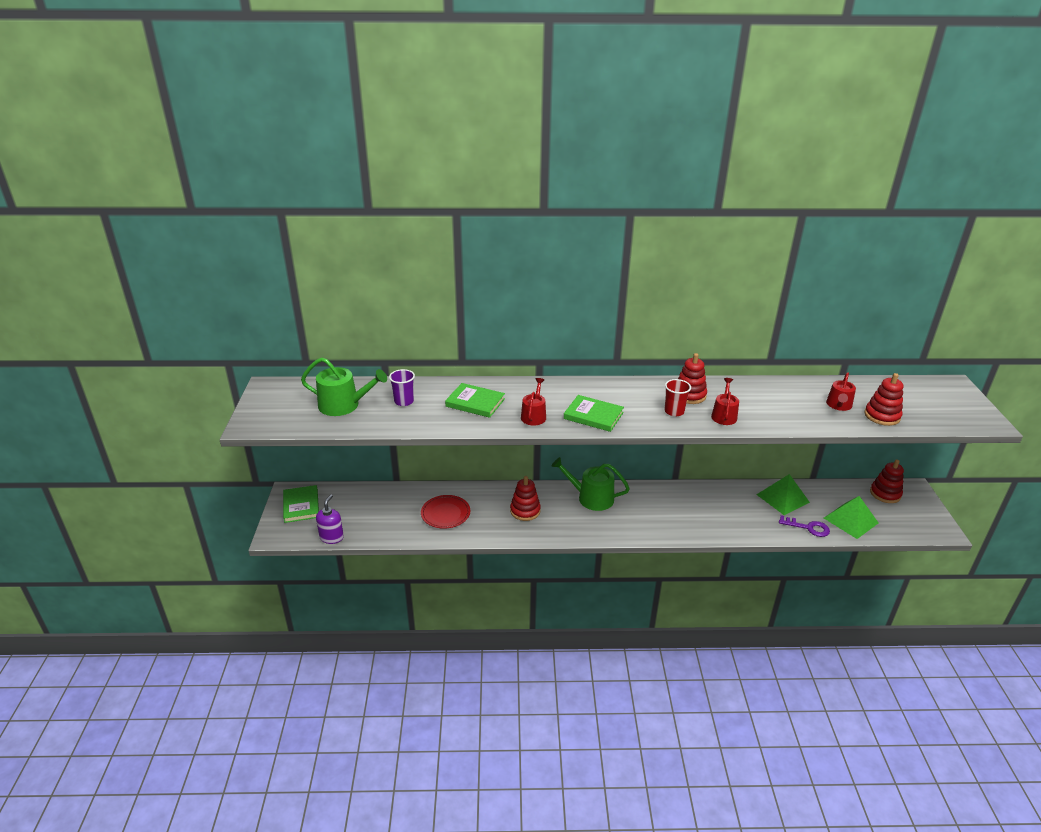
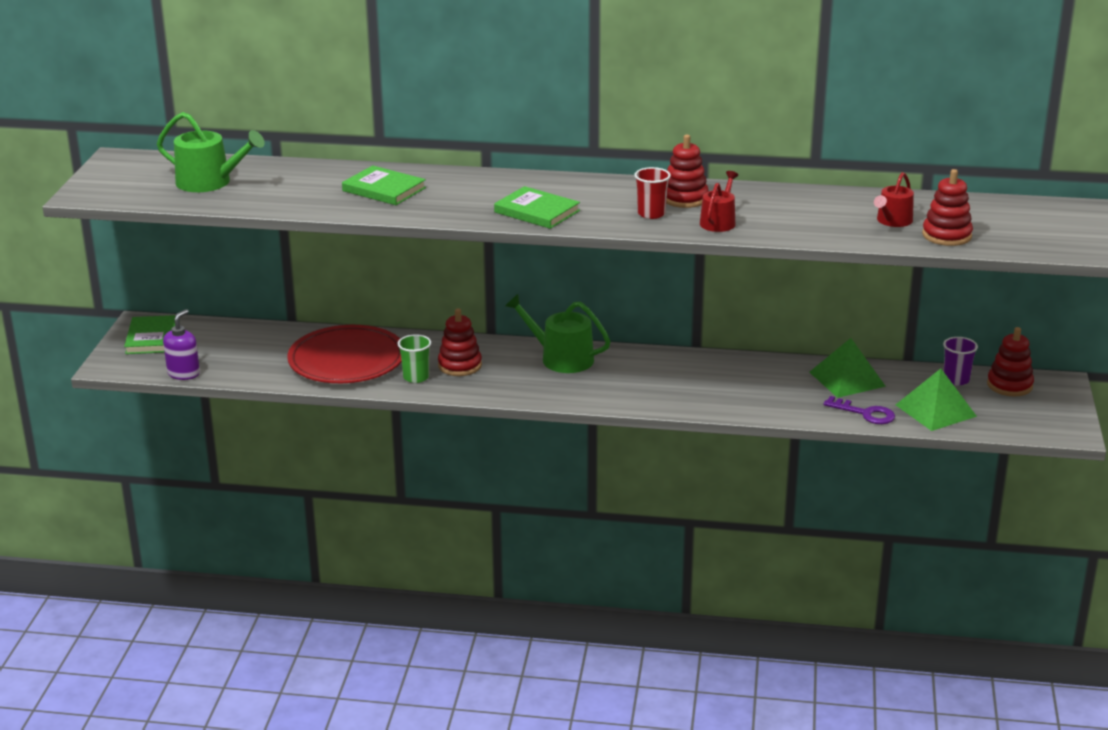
camera: 10 degrees right, 5 degrees down
(404, 401) = (290, 183): purple cup -> purple cup (956, 380)
(445, 514) = (347, 360): red plate -> red plate, size x1.66
(498, 524) = (416, 377): none -> green cup
(534, 415) = (456, 207): red watering can -> none

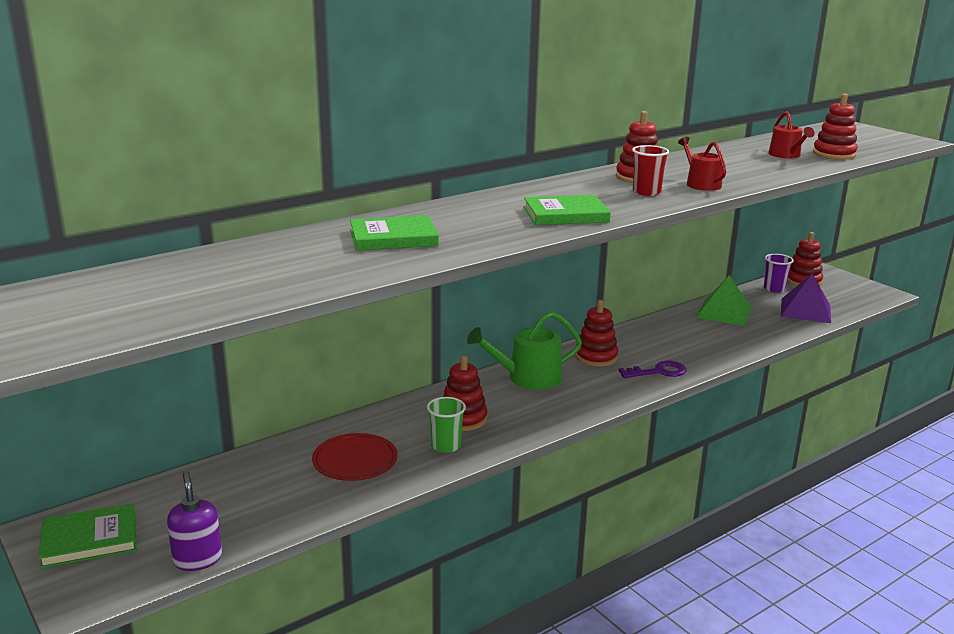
camera: 45 degrees left, 5 degrees down
(152, 338) = (89, 539): green book -> green book turned 60 degrees counterclockwise
(210, 182) = (186, 286): green watering can -> none
(347, 360) = (355, 461): red plate -> red plate, size x0.60
(646, 366) = (596, 357): none -> red stacking toy
(865, 413) = (779, 328): purple key -> purple key (658, 371)
(935, 410) = (805, 310): green pyramid -> purple pyramid

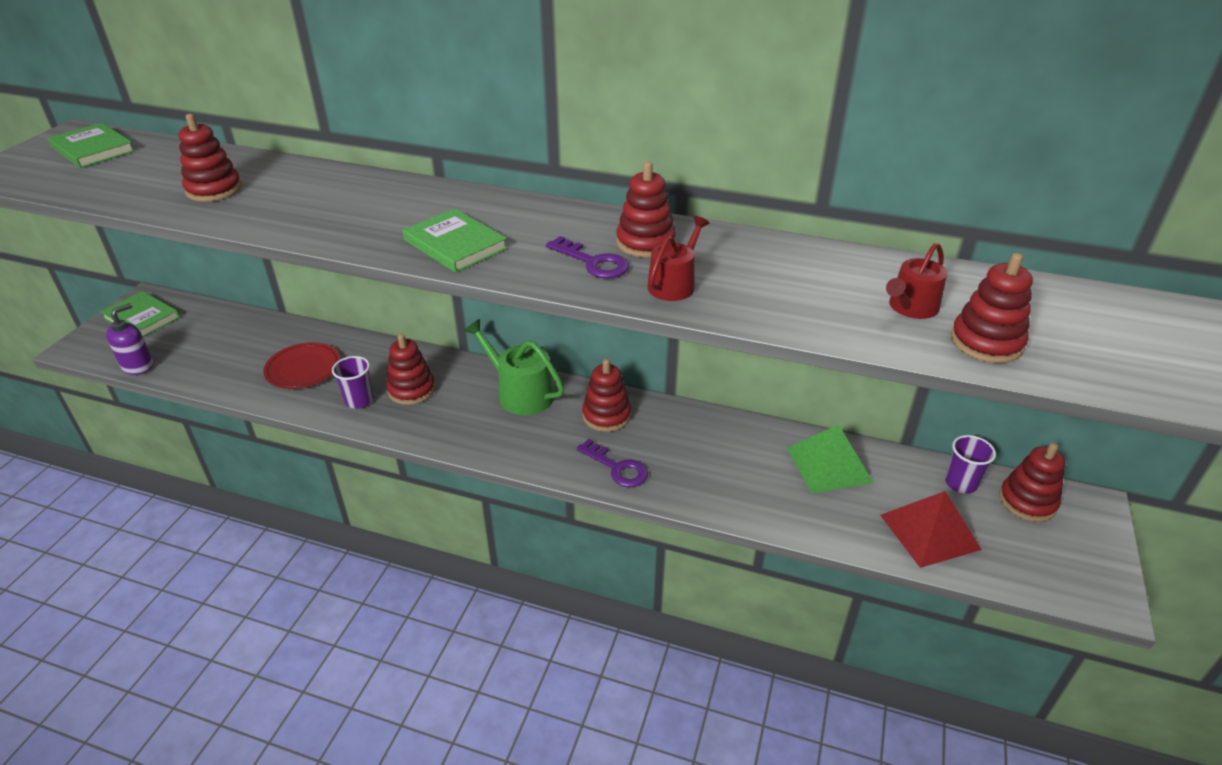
camera: 55 degrees right, 15 degrees up
(313, 263) = (214, 190): none -> red stacking toy
(393, 238) = (304, 196): green book -> green book (93, 149)
(446, 446) = (359, 400): green cup -> purple cup
(646, 192) = (593, 262): red cup -> purple key
(805, 310) = (929, 532): purple pyramid -> red pyramid

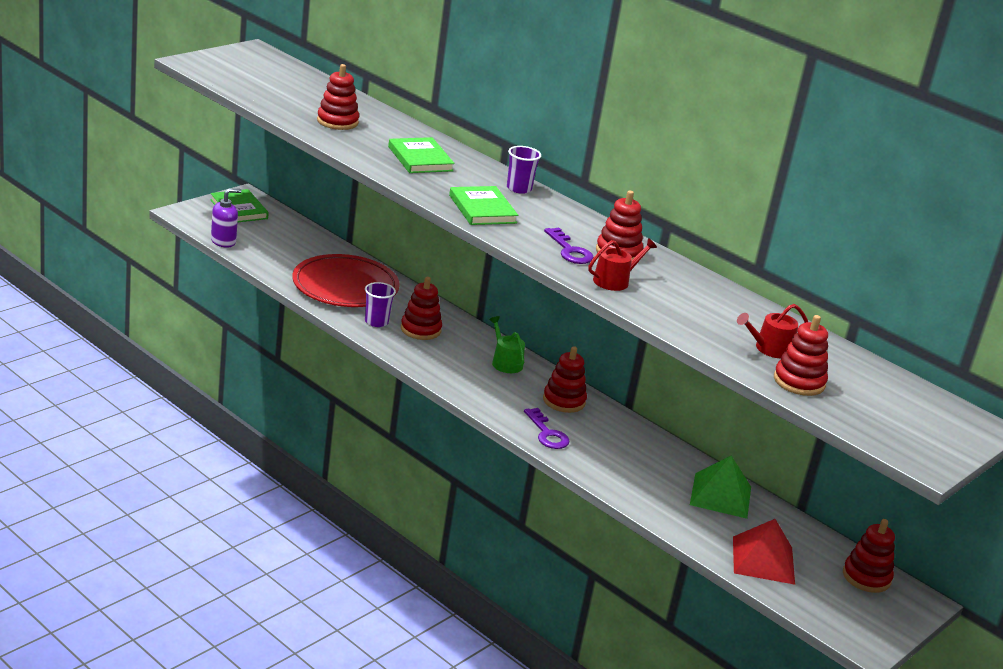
camera: 20 degrees right, 10 degrees down
(93, 149) = (265, 67): green book -> green book (420, 159)
(303, 369) = (345, 287): red plate -> red plate, size x1.66
(520, 393) = (505, 362): green watering can -> green watering can, size x0.63
(960, 483) = (821, 547): purple cup -> purple cup (519, 188)

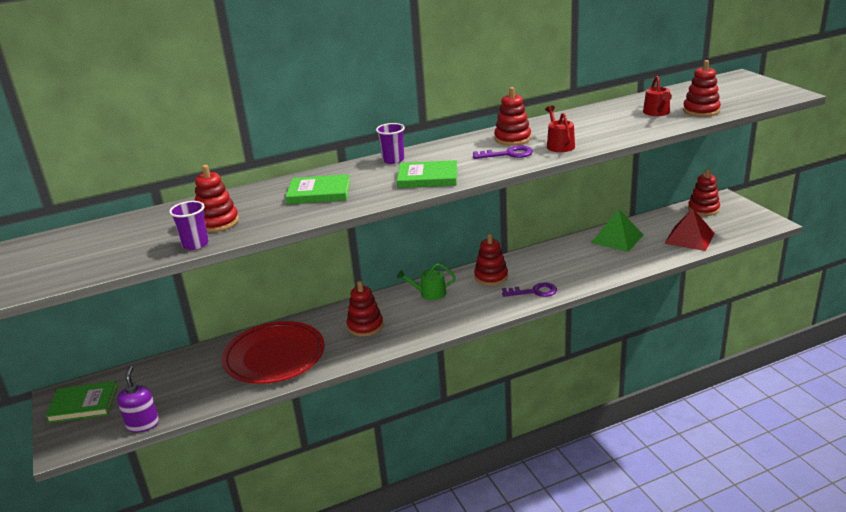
camera: 60 degrees left, 0 degrees up
(376, 322) = (343, 348): purple cup -> purple cup (195, 244)

